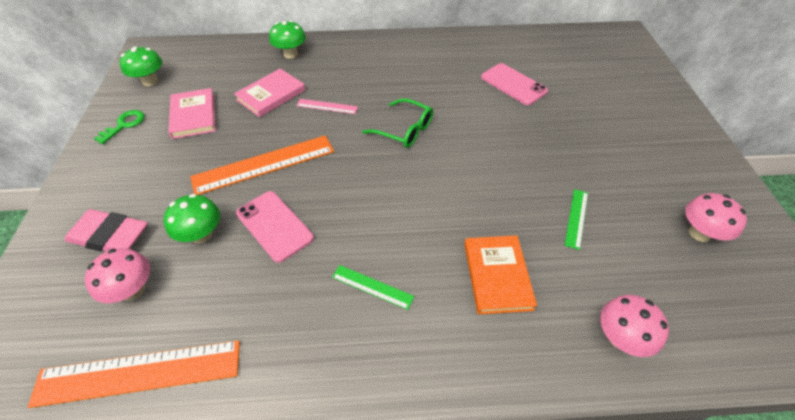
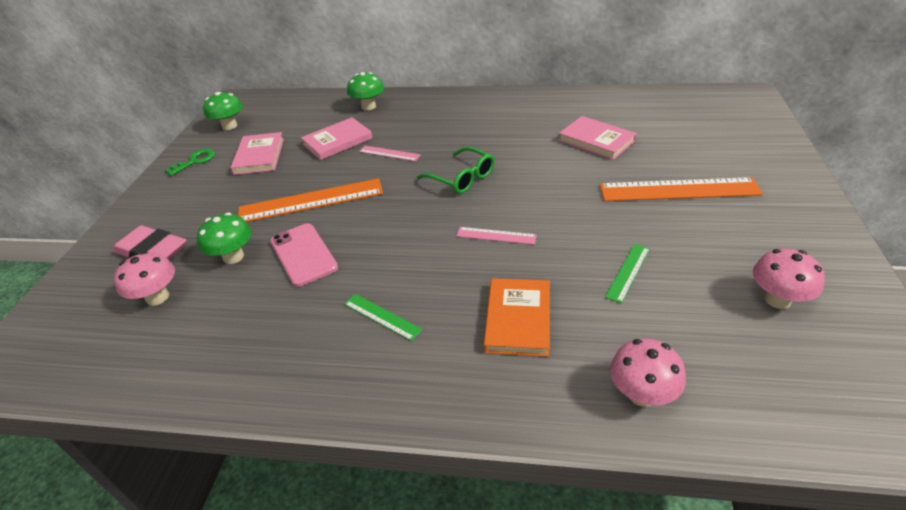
camera: 15 degrees right, 10 degrees down
(139, 373) = (140, 366): orange ruler -> orange ruler (678, 190)
(453, 190) = (496, 236): none -> pink ruler
(513, 84) = (596, 140): pink phone -> pink book

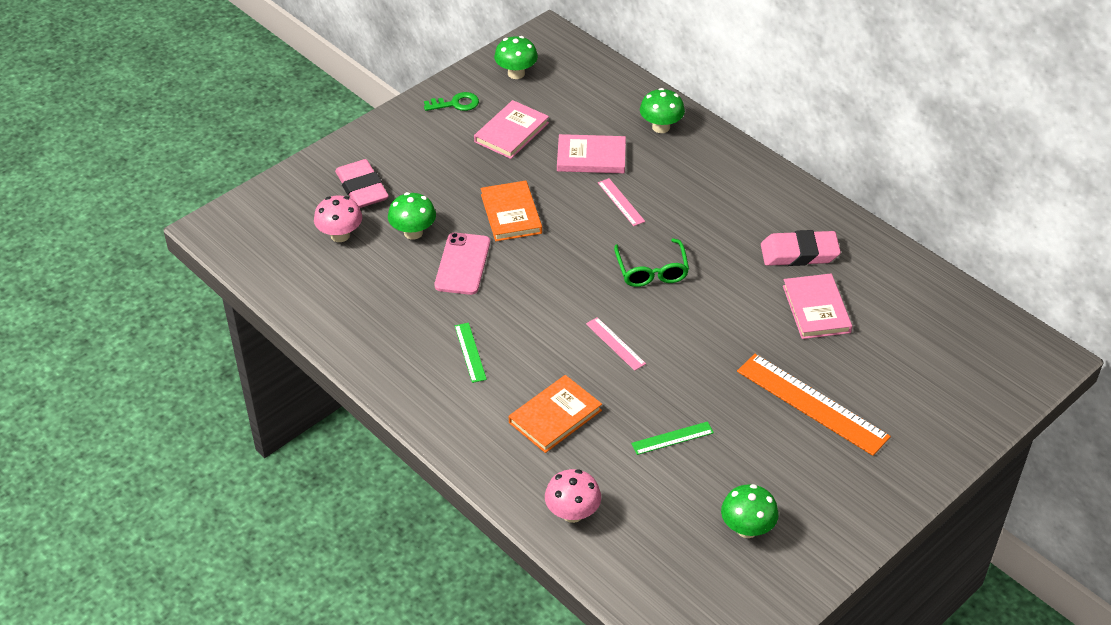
camera: 35 degrees right, 5 degrees up
(311, 201) = (511, 214): orange ruler -> orange book
(542, 120) = (799, 253): none -> pink eraser
(777, 299) = (747, 528): pink mushroom -> green mushroom

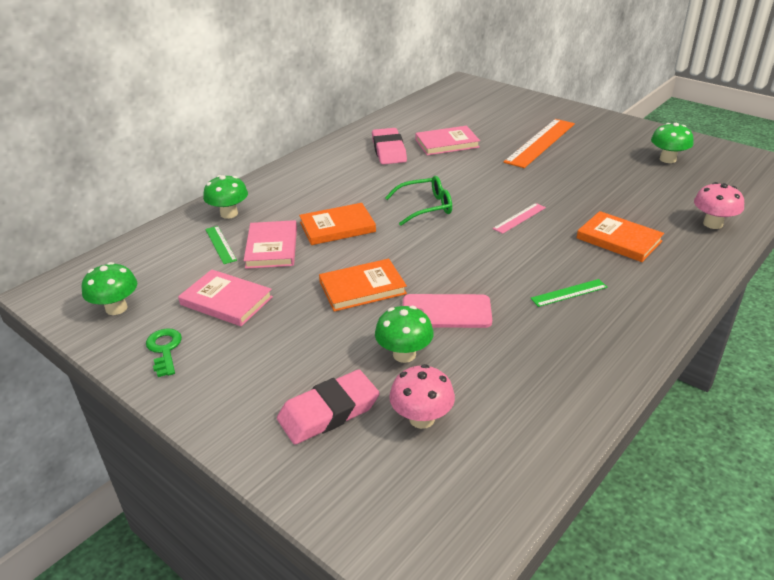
camera: 95 degrees left, 10 degrees down
(621, 202) = (337, 227): pink ruler -> orange book
(672, 438) = (606, 188): green ruler -> green ruler (220, 244)

